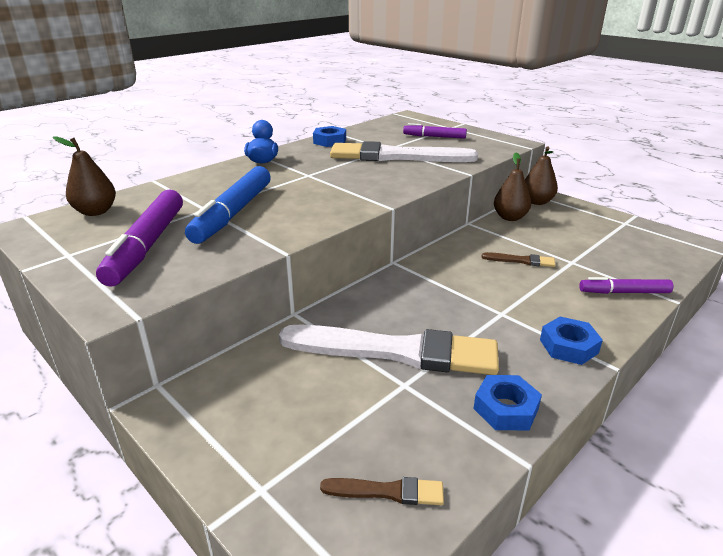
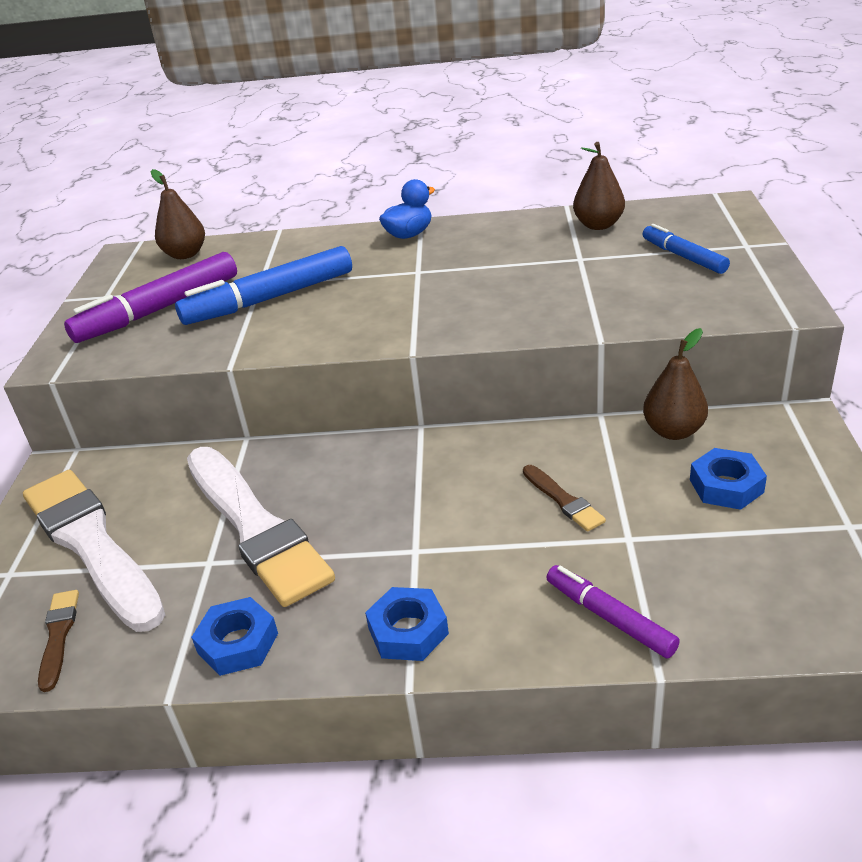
camera: 50 degrees right, 5 degrees up
(329, 141) = (532, 224): blue nut -> blue nut (726, 486)
(387, 491) = (58, 636): brown brush -> brown brush turned 150 degrees counterclockwise
(396, 156) = (564, 276): white brush -> white brush (91, 545)
(434, 137) = (683, 257): purple marker -> blue marker
(537, 202) = (768, 424): brown pear -> brown pear (598, 225)

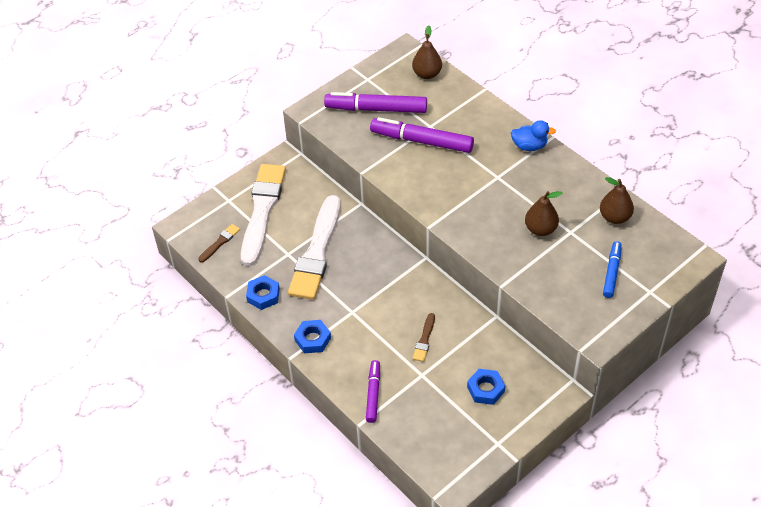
camera: 45 degrees right, 15 degrees up
(269, 299) = (421, 141): blue marker -> purple marker
(673, 431) = (508, 350): brown pear -> brown pear (540, 229)

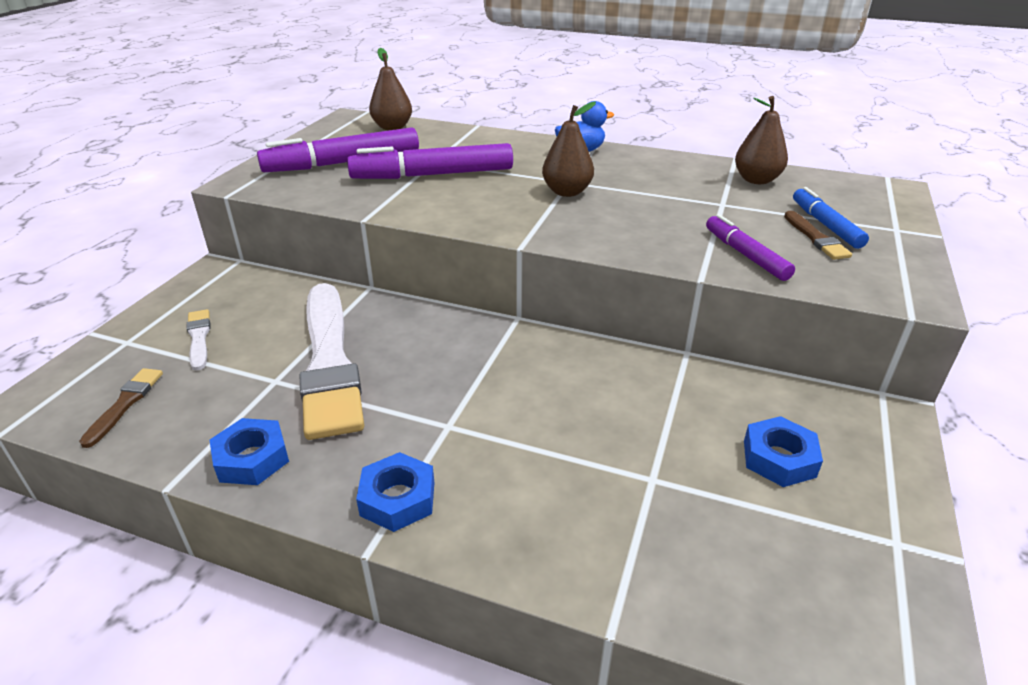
camera: 30 degrees left, 15 degrees down
(262, 210) = (199, 338): white brush -> white brush, size x0.42
(373, 394) = (591, 553): purple marker -> purple marker (745, 255)
(424, 339) = (608, 422): brown brush -> brown brush (816, 238)
(540, 229) = (682, 211): brown pear -> brown pear (567, 192)

